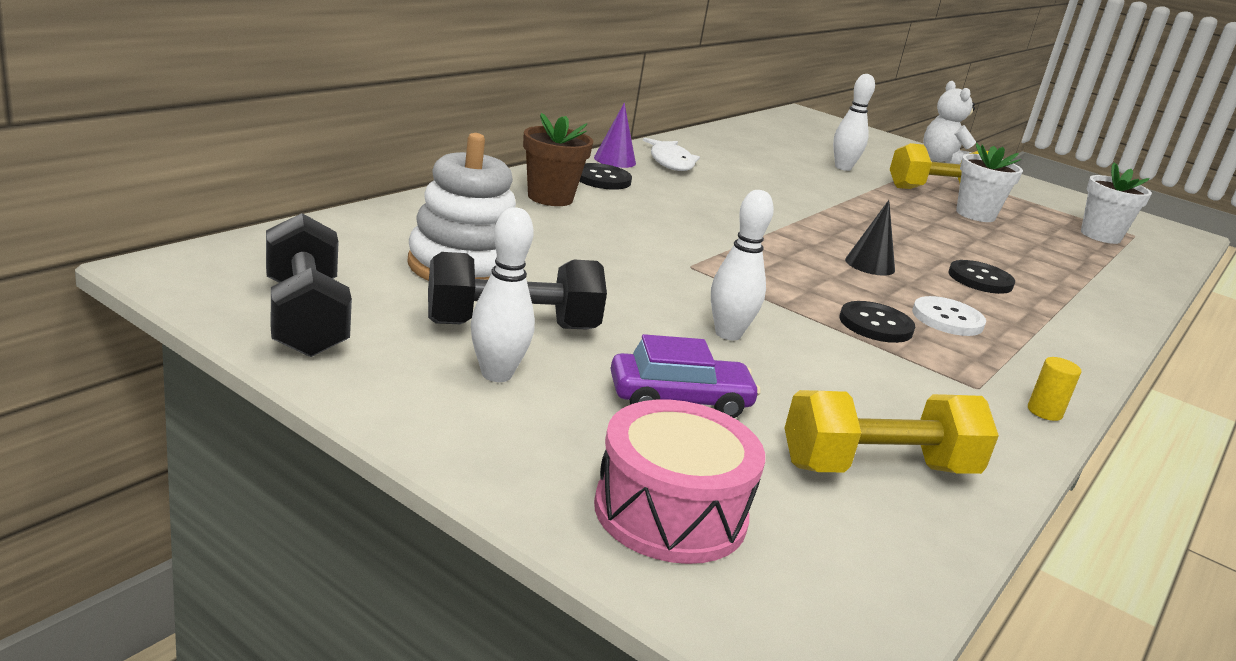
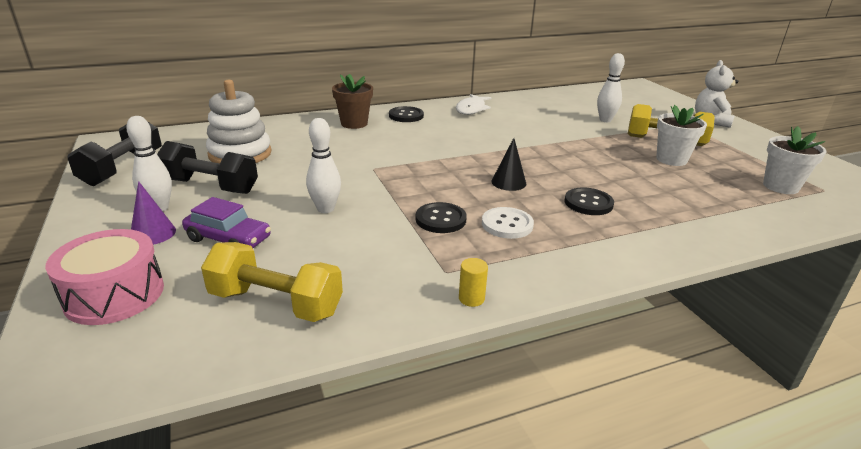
camera: 35 degrees right, 5 degrees up
(614, 160) = (434, 106): purple cone -> purple cone (153, 233)

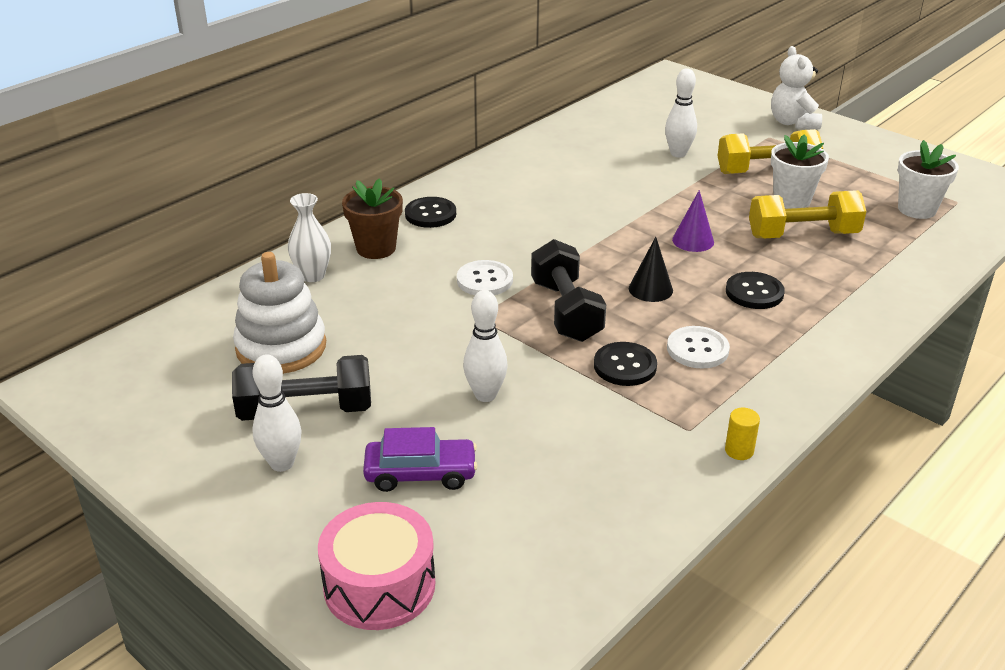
camera: 25 degrees left, 5 degrees up
(123, 168) = (147, 422): black dumbbell -> black dumbbell (566, 311)
(153, 233) = (321, 499): purple cone -> purple cone (693, 240)
(276, 303) = (561, 527): yellow dumbbell -> yellow dumbbell (802, 235)
(302, 127) = (312, 275): none -> white vase
(400, 152) = (484, 280): none -> white button
(471, 109) = (503, 178): white fish -> none

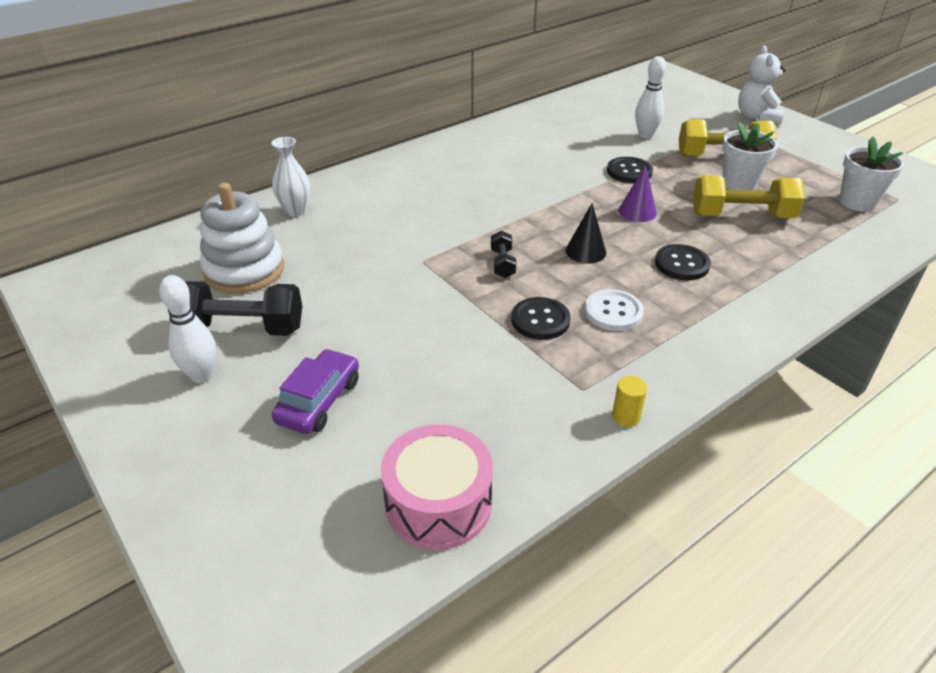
camera: 10 degrees right, 5 degrees up
(376, 248) = (357, 193): brown flower pot -> none
(379, 585) = (240, 507): pink drum -> pink drum (438, 503)
(420, 473) = (319, 401): purple car -> purple car turned 75 degrees counterclockwise
(430, 214) = (413, 168): black button -> black button (629, 172)
(484, 280) = (439, 229): white button -> none
(485, 395) = (404, 333): white bowling pin -> none
(566, 311) = (502, 263): black dumbbell -> black dumbbell, size x0.50

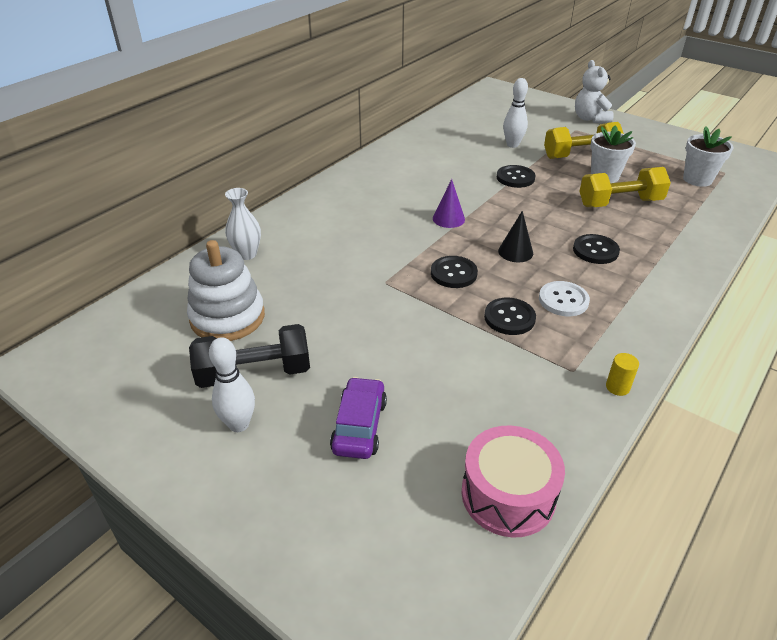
camera: 15 degrees left, 0 degrees up
(502, 263) = (453, 273): black dumbbell -> black button
(637, 211) = (539, 211): purple cone -> purple cone (448, 219)

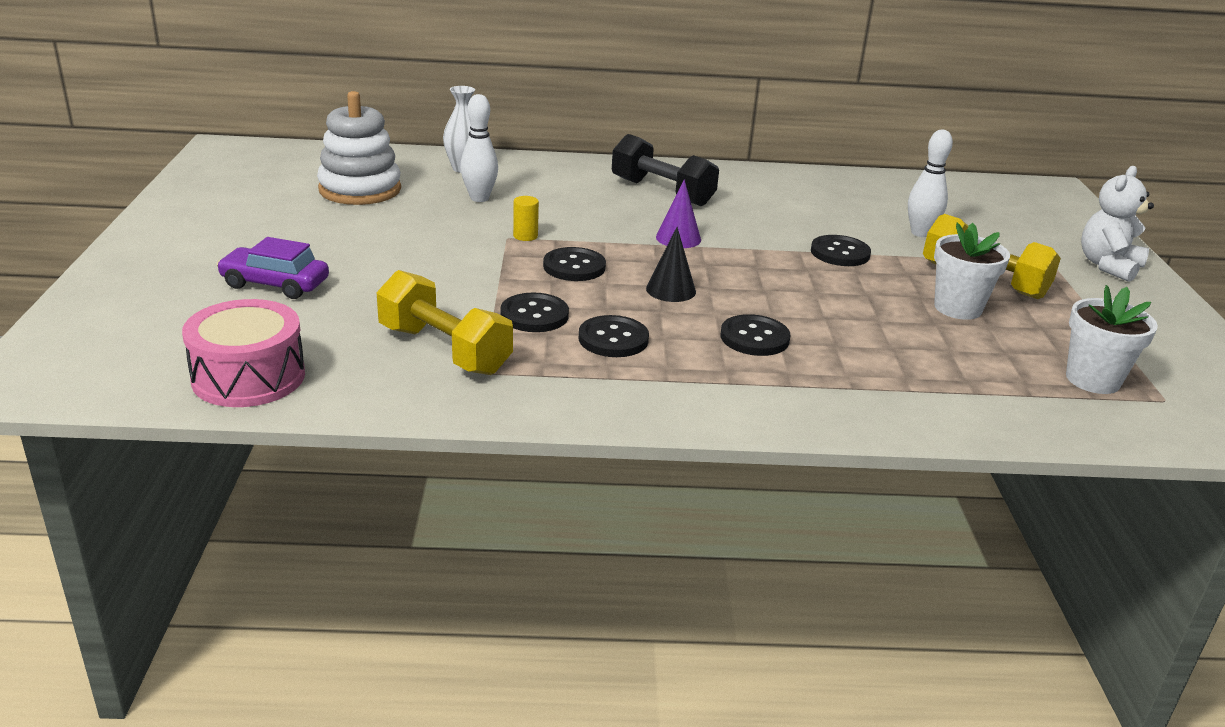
camera: 50 degrees right, 10 degrees down
(239, 424) = (226, 236): white bowling pin -> white bowling pin (479, 198)
(254, 373) = (298, 222): black dumbbell -> black dumbbell (662, 192)
(359, 426) = (275, 284): purple car -> purple car turned 135 degrees counterclockwise
(563, 300) = (613, 339): white button -> black button
(617, 387) = (486, 405): yellow cylinder -> yellow cylinder (525, 236)
(620, 203) = (905, 332): yellow dumbbell -> yellow dumbbell (444, 350)

